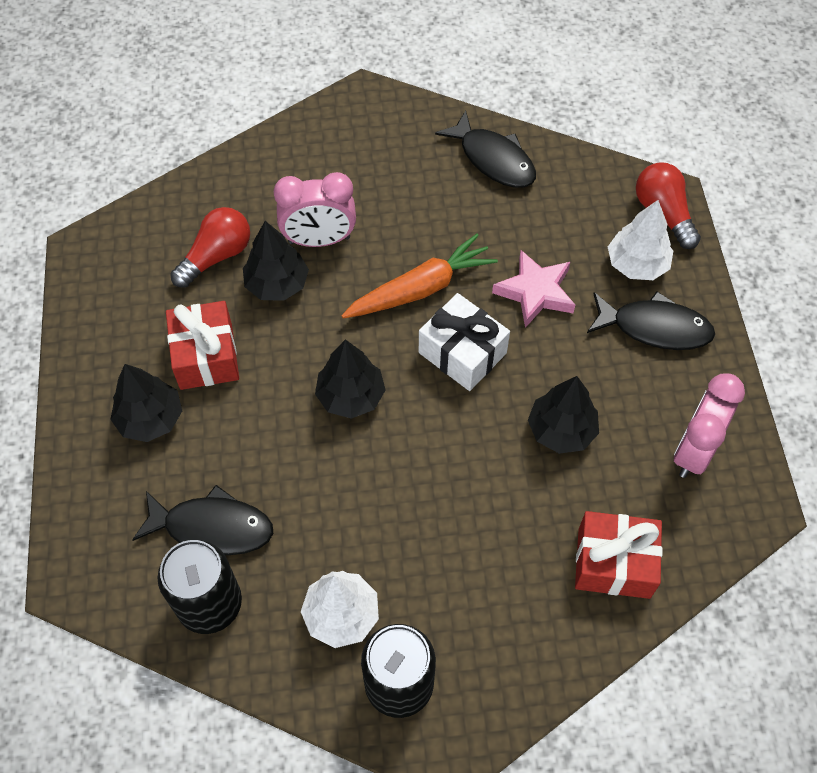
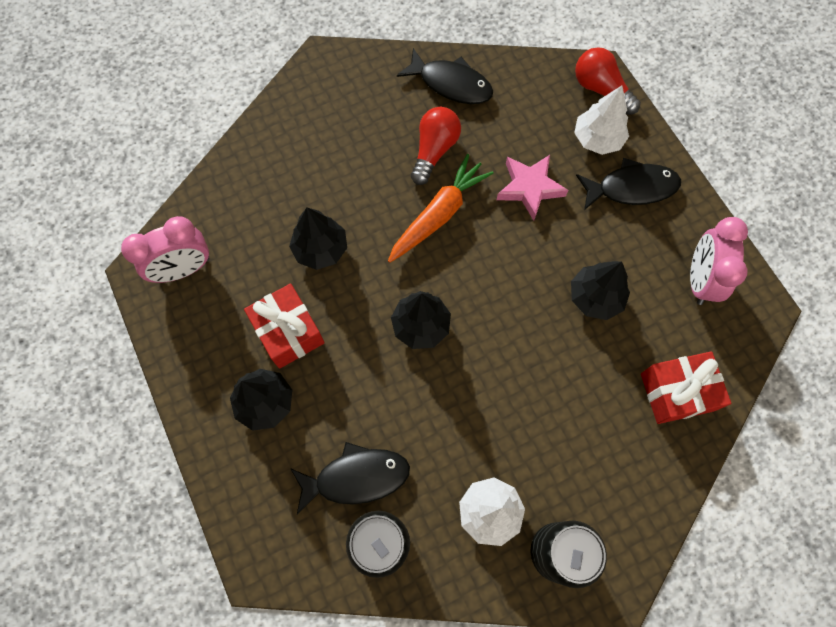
camera: 20 degrees left, 10 degrees up
(216, 256) = (260, 241): red light bulb -> red light bulb (434, 150)
(319, 240) = (339, 199): pink clock -> pink clock (184, 269)
(462, 353) = (494, 258): white gift -> none

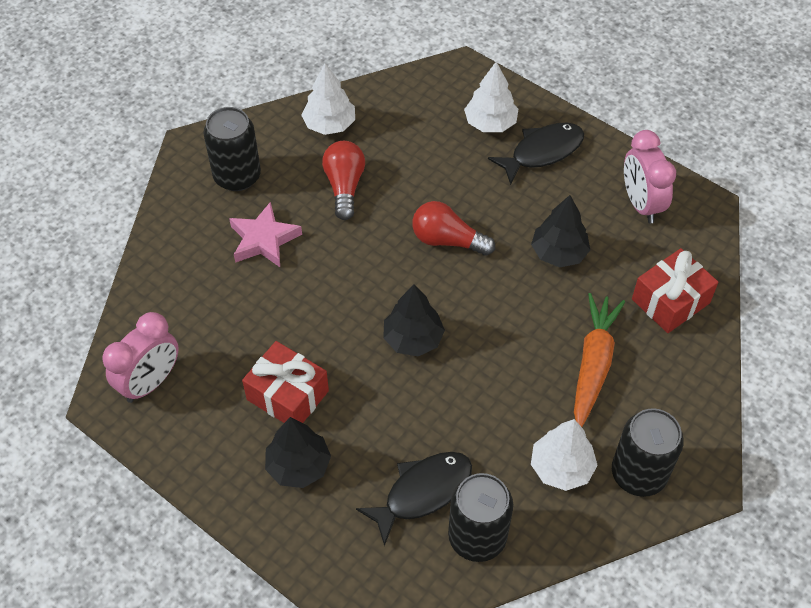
camera: 25 degrees left, 15 degrees down
(320, 249) = (280, 311): black tree -> none
(347, 103) = (237, 176): none -> black can
(439, 215) = (378, 239): orange carrot -> orange carrot (593, 364)
(451, 84) = (329, 125): black fish -> white tree
(529, 188) = (451, 185): pink star -> pink star (264, 240)
(601, 89) = (471, 81): red light bulb -> red light bulb (447, 240)

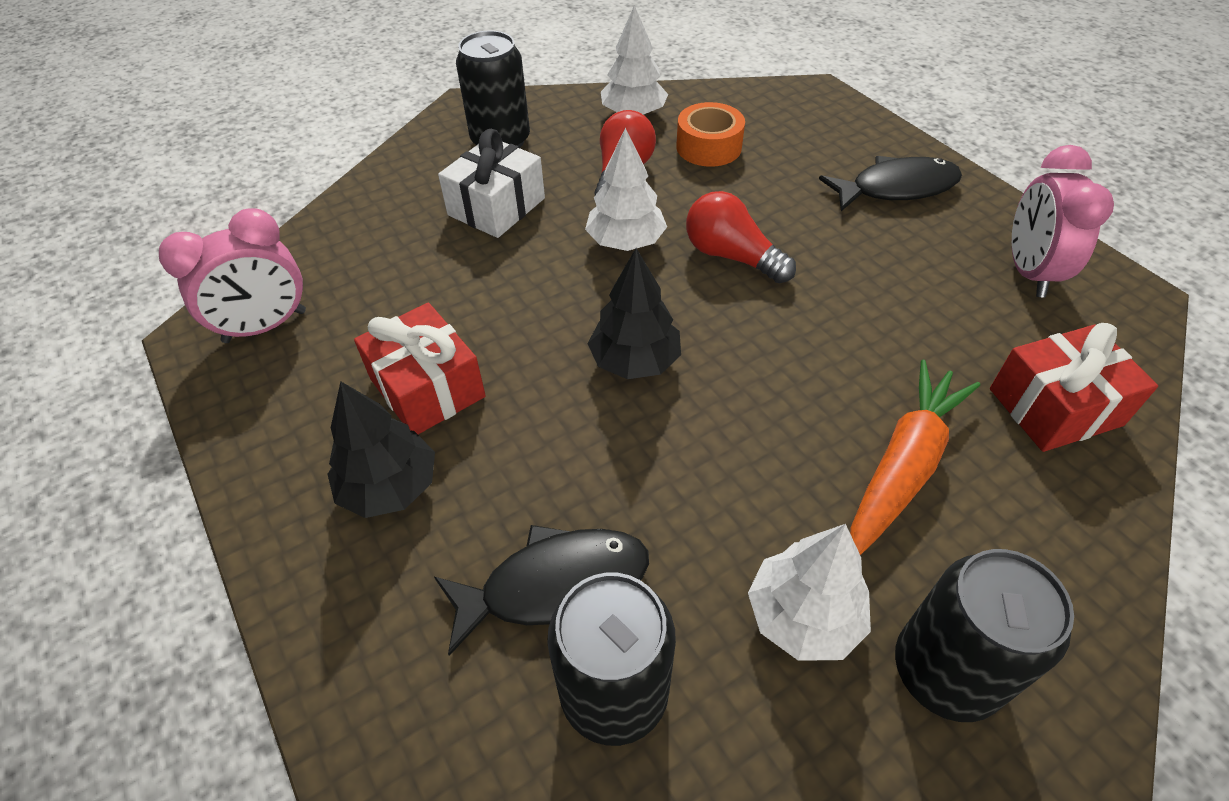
camera: 20 degrees right, 5 degrees down
(264, 240) = (496, 207): pink star -> white gift
(398, 145) = (708, 147): none -> orange tape
(490, 123) = (835, 147): white tree -> white tree (626, 242)
(558, 253) = (887, 304): black tree -> none

